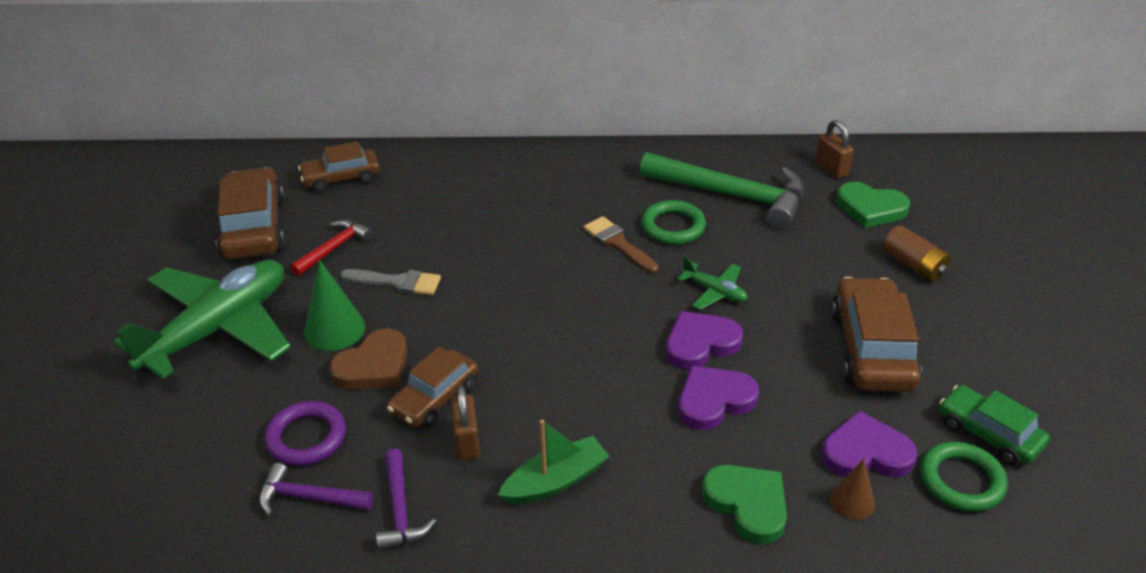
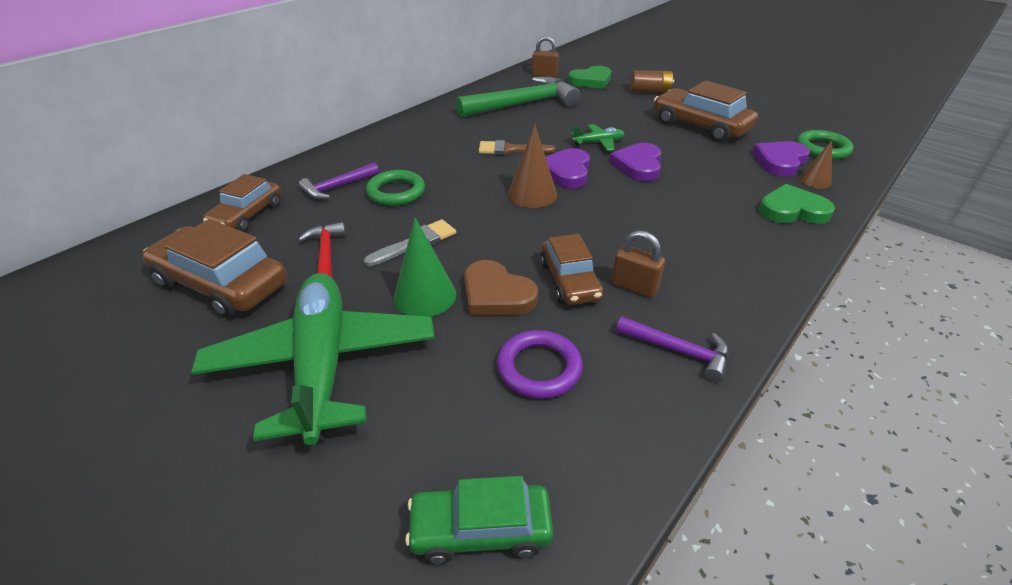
camera: 50 degrees left, 0 degrees up
(309, 497) = (616, 398): purple hammer -> purple hammer (337, 187)
(373, 366) = (496, 294): brown heart -> brown heart turned 135 degrees clockwise
(550, 303) = (532, 194): none -> brown cone
(556, 481) = (712, 266): green boat -> none
(673, 227) = (522, 129): green ring -> green ring (396, 192)
(714, 400) = (693, 182): purple heart -> purple heart (567, 171)
(989, 434) = (794, 129): green car -> green car (480, 529)

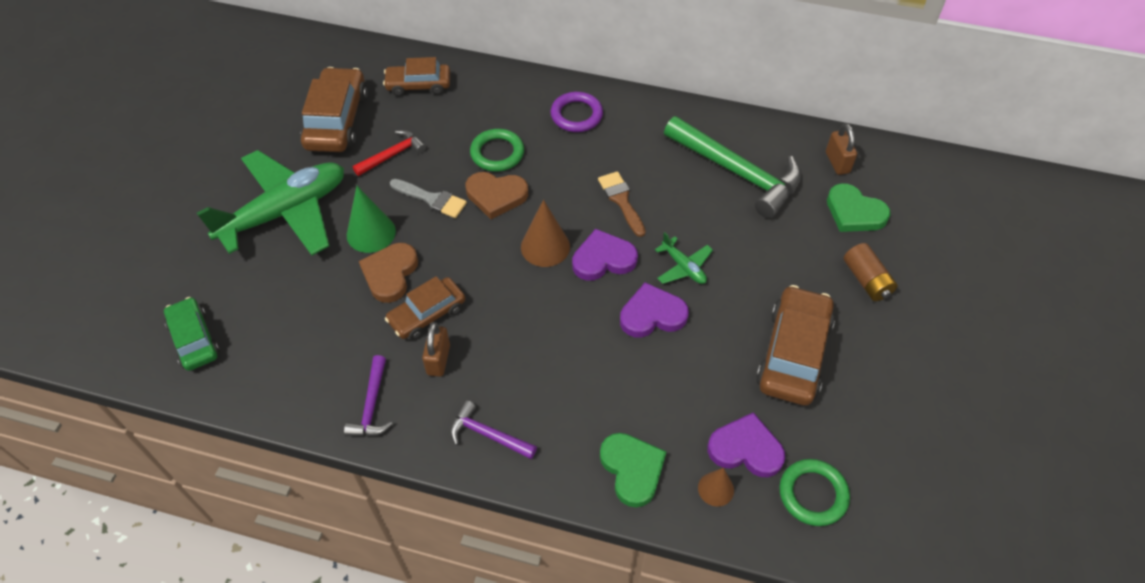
camera: 65 degrees right, 15 degrees up
(337, 187) = (485, 113): purple hammer -> purple hammer (488, 435)
(448, 204) = (496, 196): none -> brown heart
(539, 368) = (323, 326): purple ring -> purple ring (576, 115)

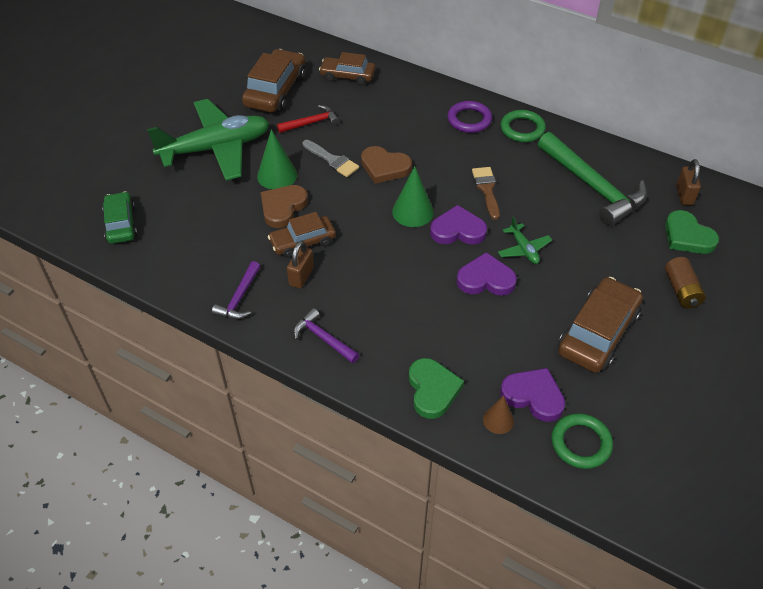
camera: 15 degrees right, 5 degrees down
(497, 153) = (395, 136): green ring -> green ring (522, 129)
(545, 246) = (412, 212): brown cone -> green cone

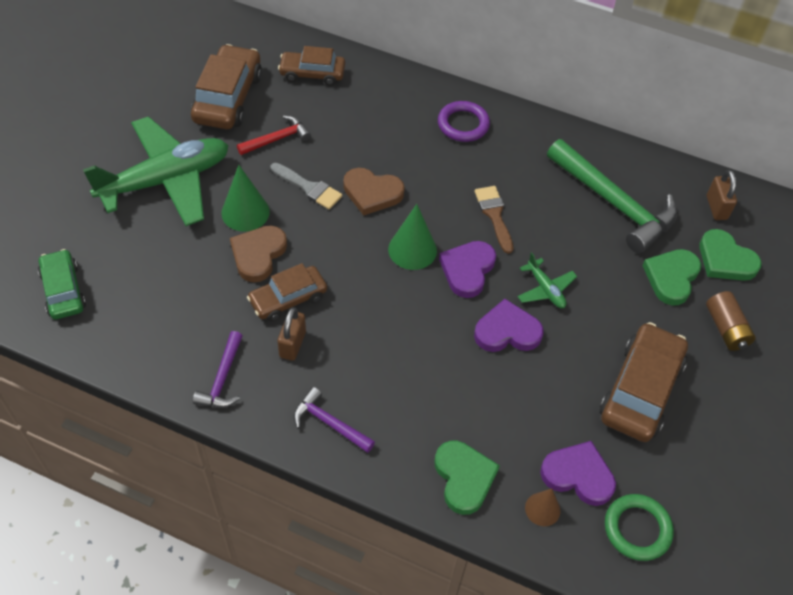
camera: 10 degrees left, 5 degrees up
(458, 230) = (467, 270): purple heart -> purple heart turned 60 degrees counterclockwise
(522, 129) = (525, 133): green ring -> none
(637, 247) = (671, 278): none -> green heart

